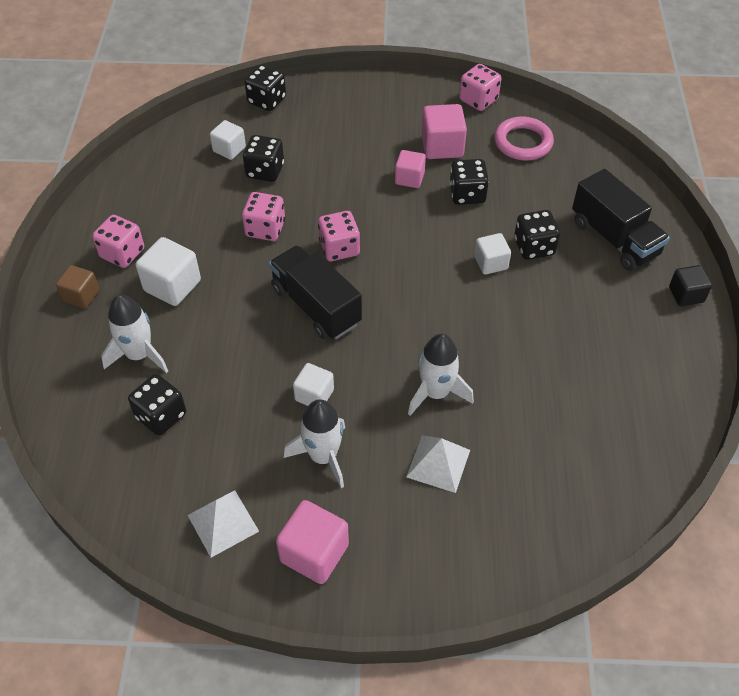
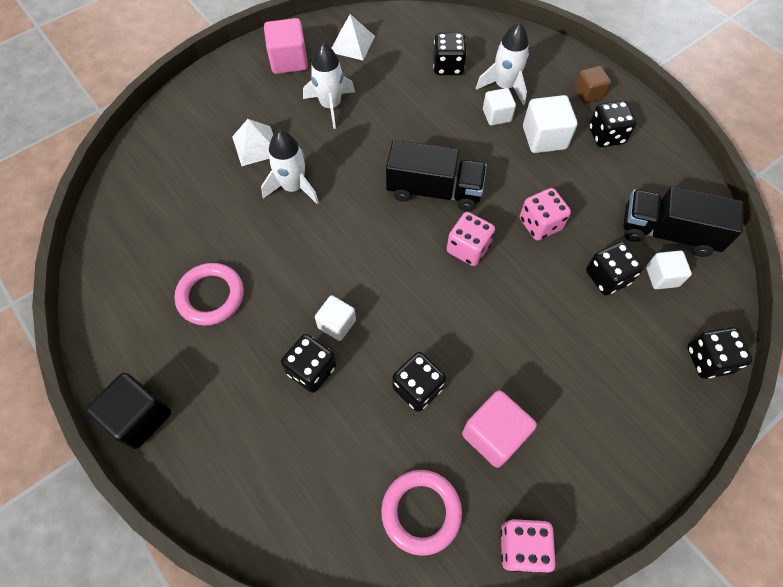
camera: 140 degrees right, 10 degrees up
(122, 253) = (606, 135): pink dice -> black dice
(314, 395) = (372, 134): white cube -> white cube (496, 115)
(409, 178) = (484, 366): pink cube -> none
(579, 345) = (211, 296): none -> pink ring
(614, 238) = (242, 439): black truck -> black truck (667, 233)
(686, 295) = (140, 417): black cube -> black cube, size x1.55

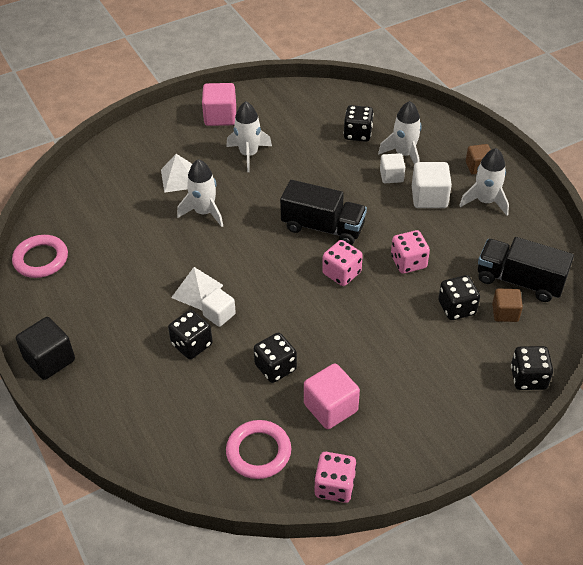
camera: 10 degrees right, 15 degrees down
(211, 296) = (121, 283): pink ring -> pink ring (41, 259)
(352, 44) = (277, 108): white pyramid -> white pyramid (197, 291)
(606, 135) = (485, 201): black dice -> white rocket
(662, 276) = (505, 313): white cube -> brown cube

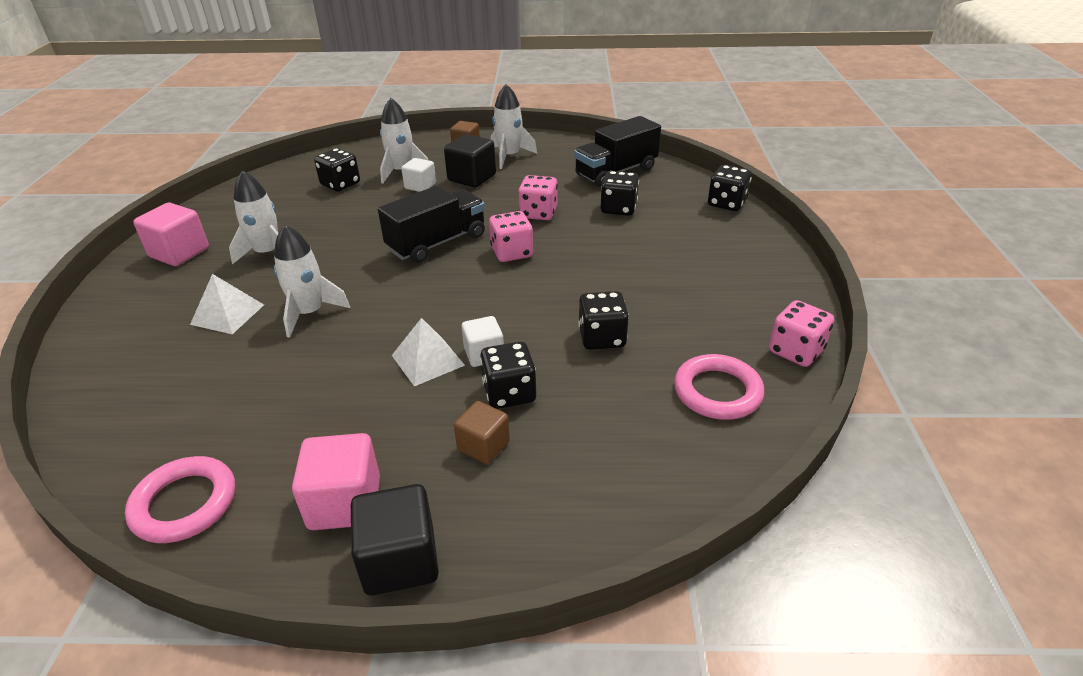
camera: 60 degrees left, 10 degrees down
(330, 408) = (687, 318): pink cube -> pink cube (345, 503)
(429, 197) = (472, 178): white cube -> black cube
(505, 313) = (645, 189): brown cube -> brown cube (483, 446)

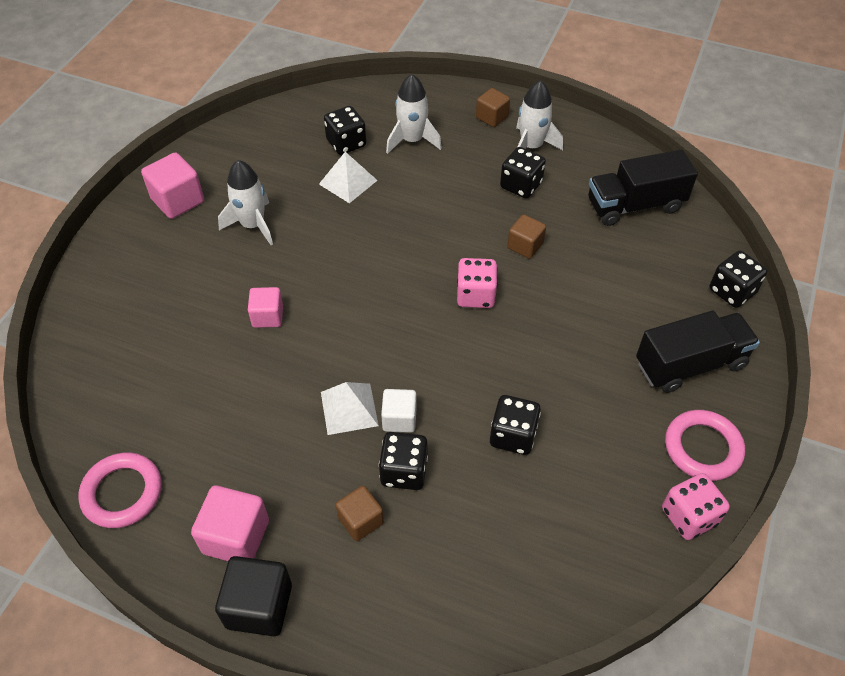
camera: 20 degrees right, 15 degrees up
(227, 314) = (200, 295): white pyramid -> white pyramid (348, 182)
(309, 313) = (267, 316): white rocket -> pink cube
(420, 186) = (422, 169): white cube -> none
(437, 243) = (409, 259): black truck -> black truck (690, 364)
(472, 178) = (479, 171): black cube -> none
(538, 213) = (525, 246): pink dice -> brown cube
(618, 208) = (610, 264): black dice -> black dice (521, 185)
(717, 391) = (587, 536): pink ring -> pink ring (703, 448)

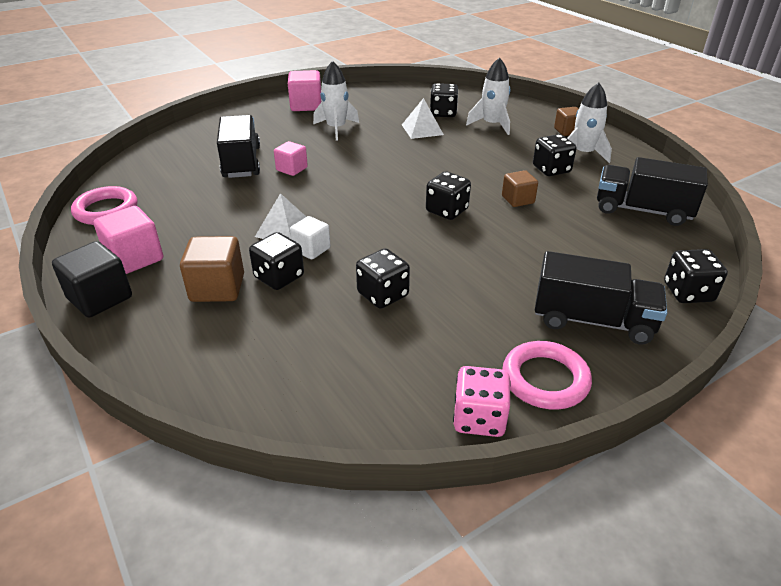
camera: 35 degrees right, 15 degrees down
(200, 335) = (242, 162): none -> black truck
(360, 520) = (217, 288): brown cube -> brown cube, size x1.55
(475, 295) = (447, 210): pink dice -> black dice

